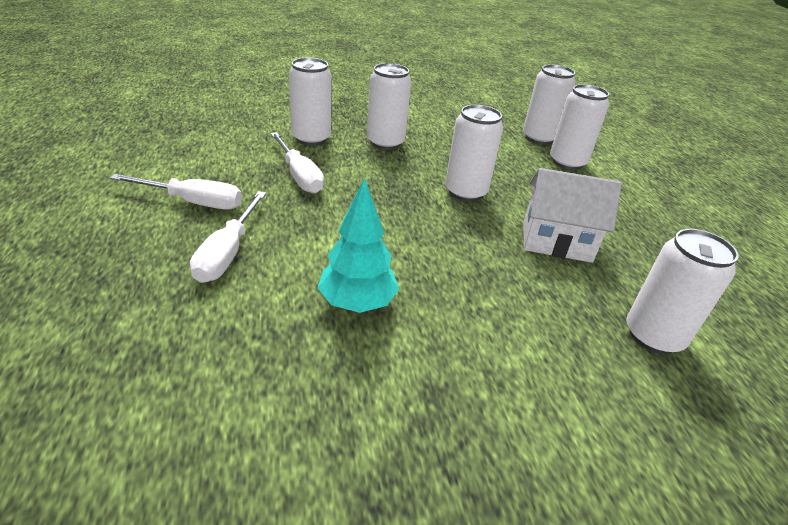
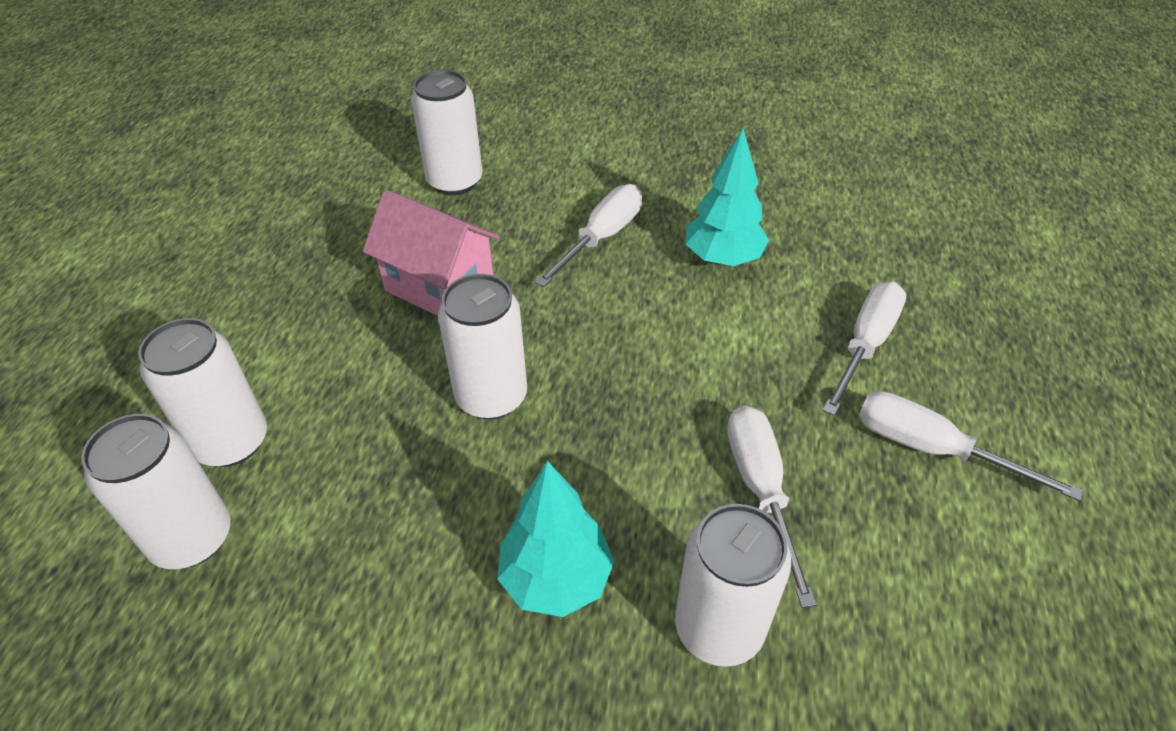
camera: 155 degrees left, 10 degrees up
(385, 142) = (556, 579): white can -> turquoise tree
(474, 302) = (601, 238): none -> white screwdriver
(556, 241) = (440, 287): white house -> pink house

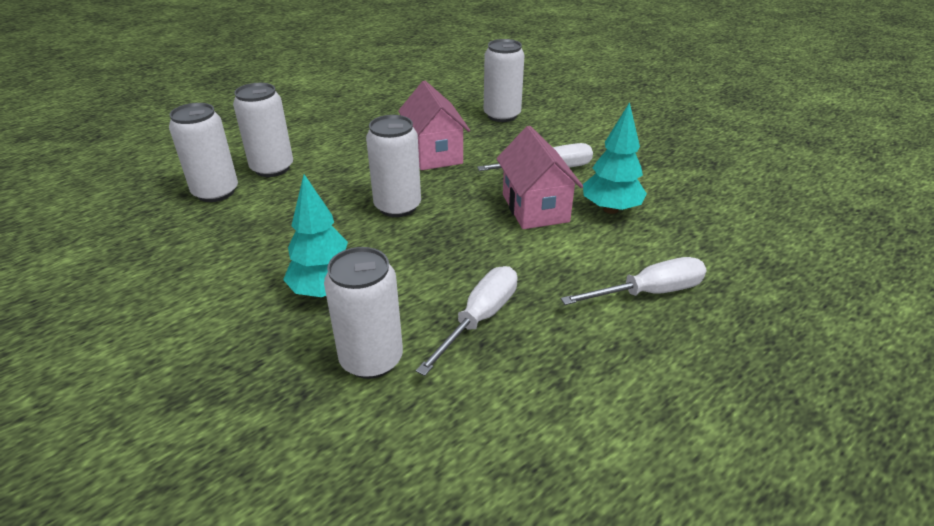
camera: 40 degrees right, 10 degrees down
(648, 302) = (535, 208): none -> pink house
(932, 449) = (619, 365): white screwdriver -> none

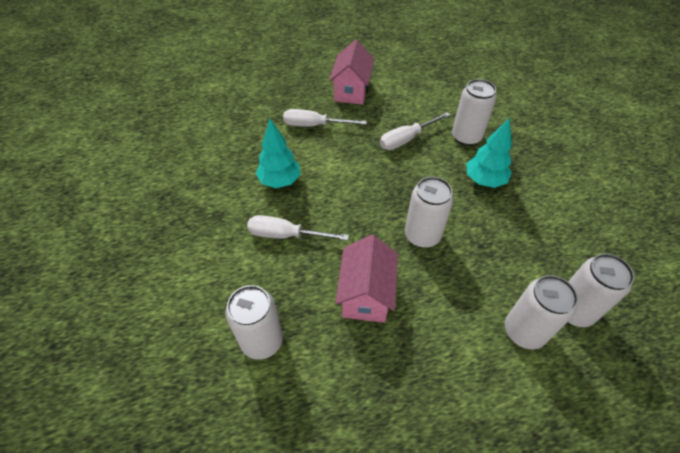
camera: 155 degrees left, 15 degrees up
(535, 208) = (327, 199): pink house -> pink house (351, 91)

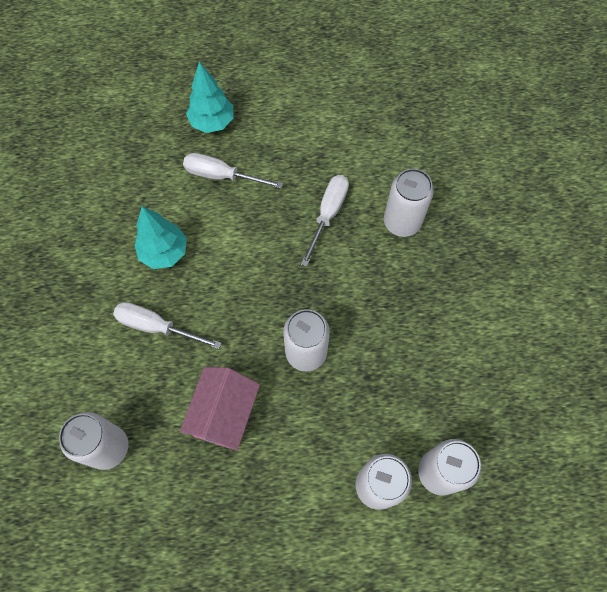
camera: 10 degrees right, 15 degrees up
(351, 91) = (280, 127): pink house -> none
(406, 139) = (328, 214): white screwdriver -> white screwdriver turned 135 degrees clockwise
(484, 180) = (402, 290): turquoise tree -> turquoise tree (212, 122)

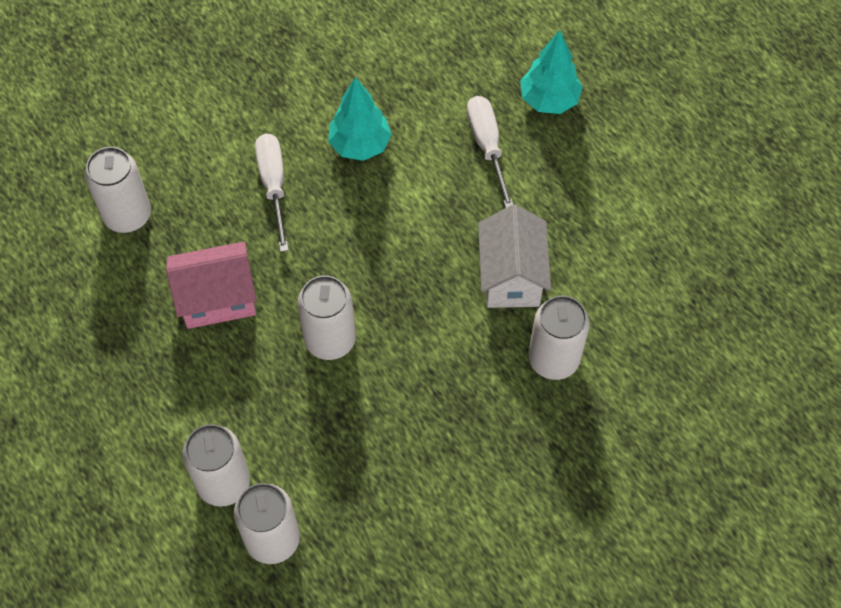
camera: 60 degrees right, 5 degrees down
(328, 214) = (511, 276): white screwdriver -> white house

